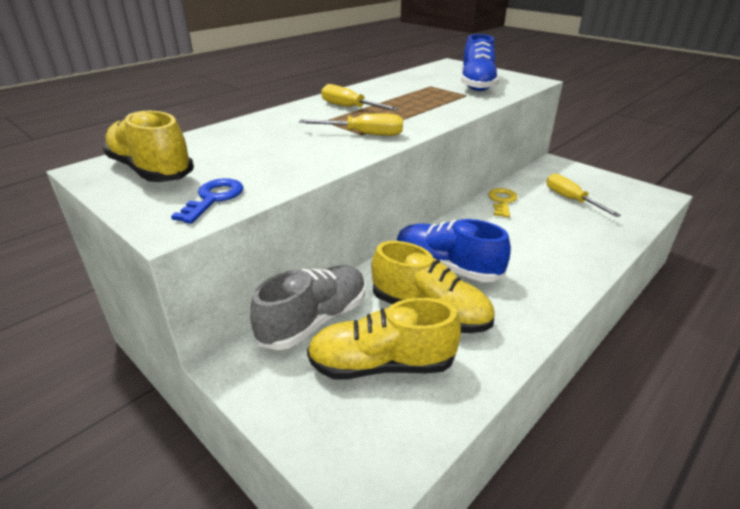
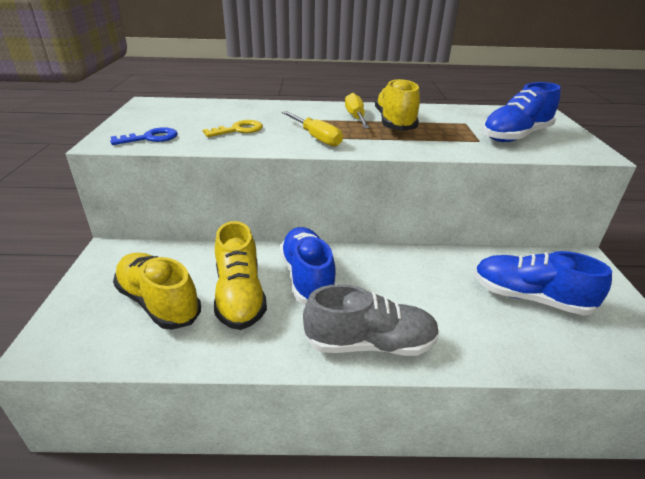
camera: 45 degrees right, 0 degrees up
(151, 171) = (164, 112): yellow shoe -> yellow shoe (394, 123)
(314, 320) = (178, 254): grey shoe -> grey shoe (370, 343)
(502, 201) = (452, 260): yellow key -> yellow key (238, 130)
(571, 199) = (529, 297): yellow screwdriver -> blue shoe

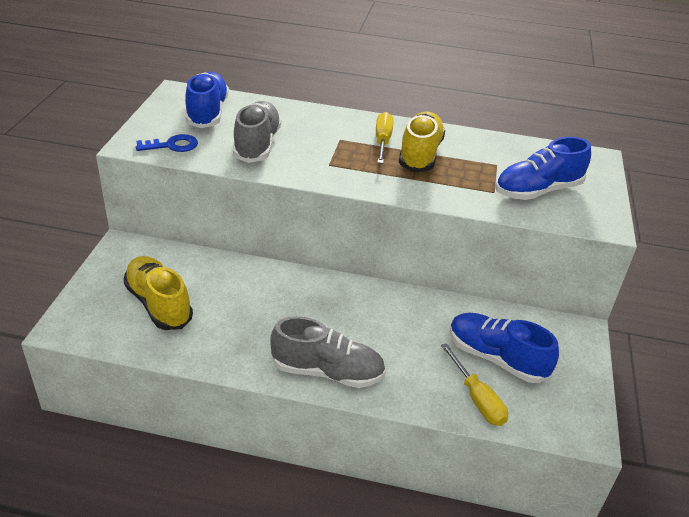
camera: 10 degrees right, 5 degrees up
(238, 130) = (257, 145): yellow key -> grey shoe
(240, 296) = (229, 310): yellow shoe -> none
(307, 277) = (295, 302): blue shoe -> blue shoe (207, 113)
(316, 138) = (329, 165): yellow screwdriver -> yellow screwdriver (477, 399)

